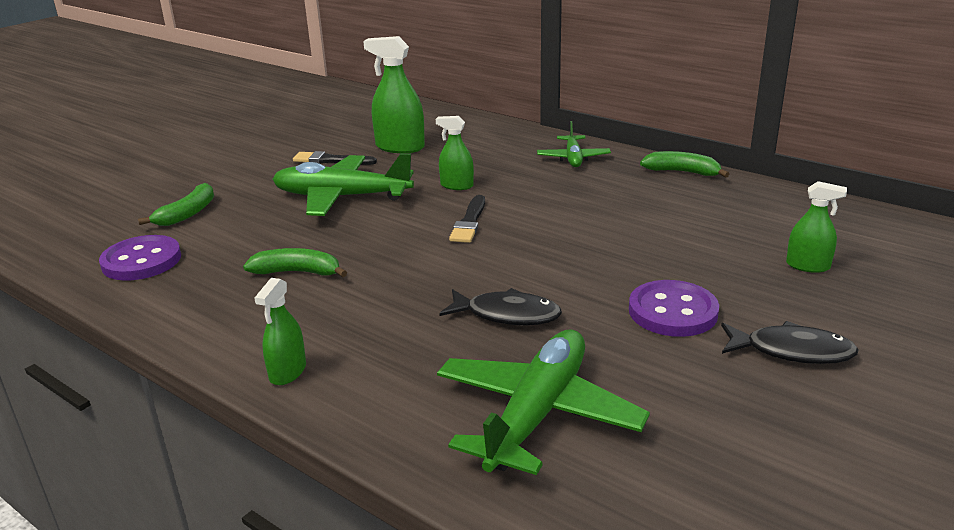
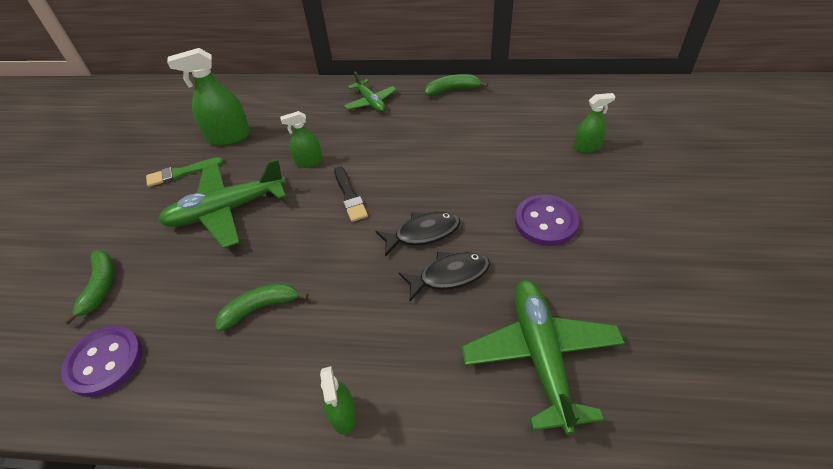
camera: 30 degrees left, 20 degrees up
(331, 160) = (181, 173): black brush -> green brush
(791, 351) = (632, 224): black fish -> black fish (423, 233)

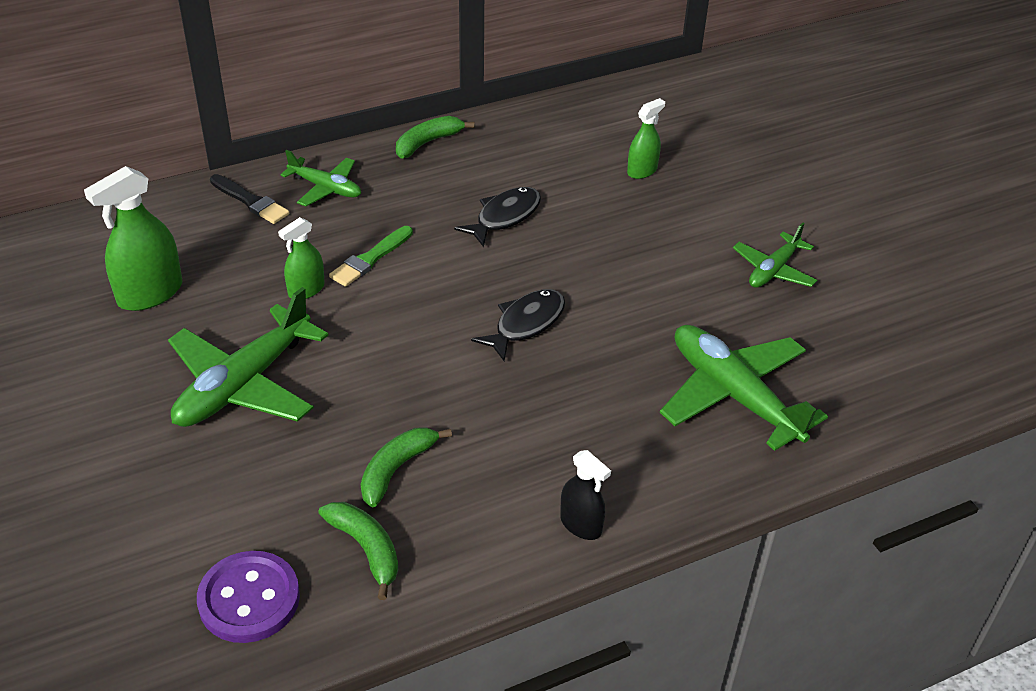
camera: 35 degrees left, 5 degrees down
(100, 287) = (150, 532): green banana -> green banana (366, 549)
(181, 173) = (123, 361): green brush -> green brush (370, 259)
(343, 415) = (581, 524): green spray bottle -> black spray bottle
(349, 196) = (400, 313): black brush -> black brush (250, 201)
(449, 275) = (589, 356): black fish -> black fish (504, 217)
(546, 222) = (652, 267): purple button -> none
(645, 258) = (773, 270): none -> green plane

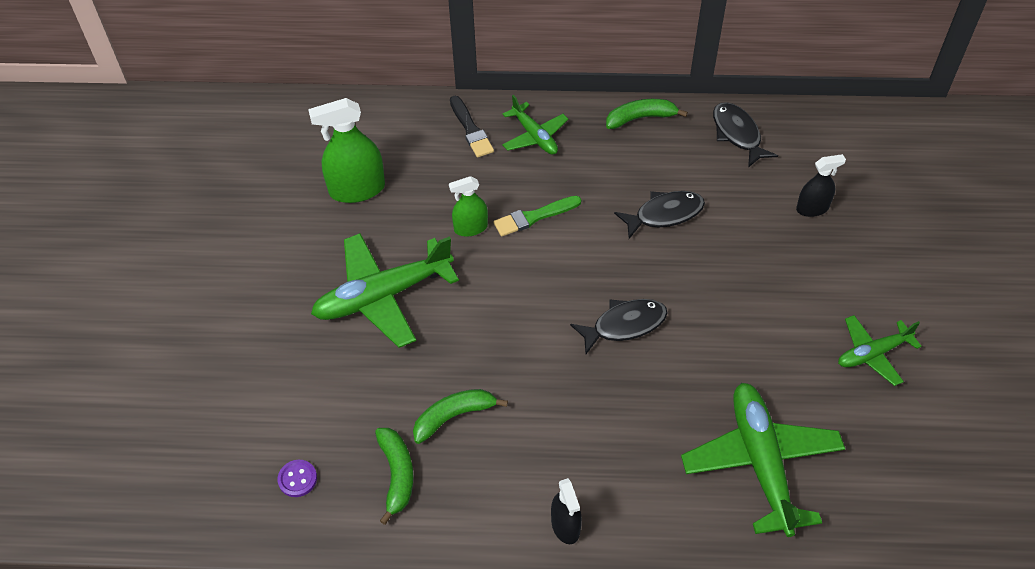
camera: 30 degrees right, 10 degrees up
(249, 599) = (297, 479): purple button -> purple button, size x0.50
(532, 130) = (737, 134): none -> black fish
(642, 170) = (812, 208): green spray bottle -> black spray bottle

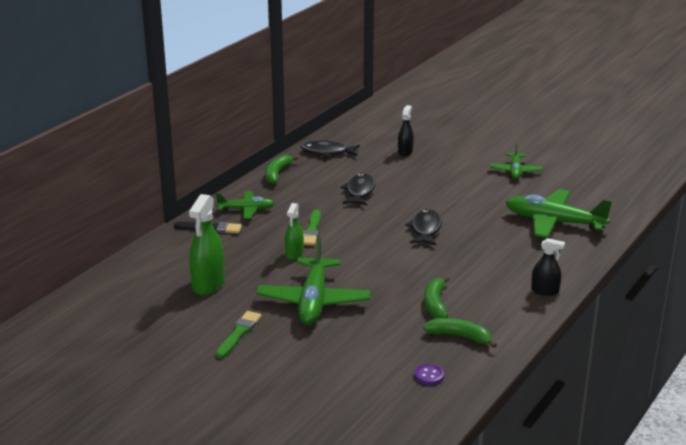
camera: 60 degrees left, 25 degrees down
(280, 265) = (239, 333): none -> green brush

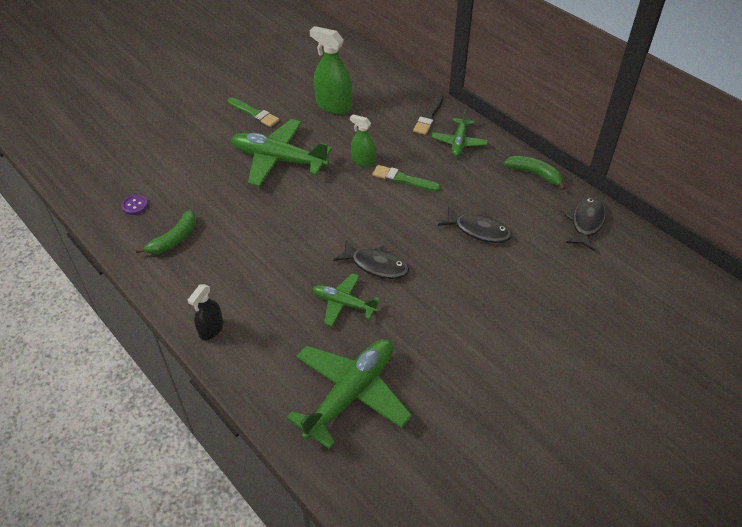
camera: 105 degrees right, 20 degrees up
(405, 152) = (579, 295): black spray bottle -> none
(435, 304) = (233, 236): green banana -> none
(515, 171) = (503, 401): green plane -> green plane (343, 303)

